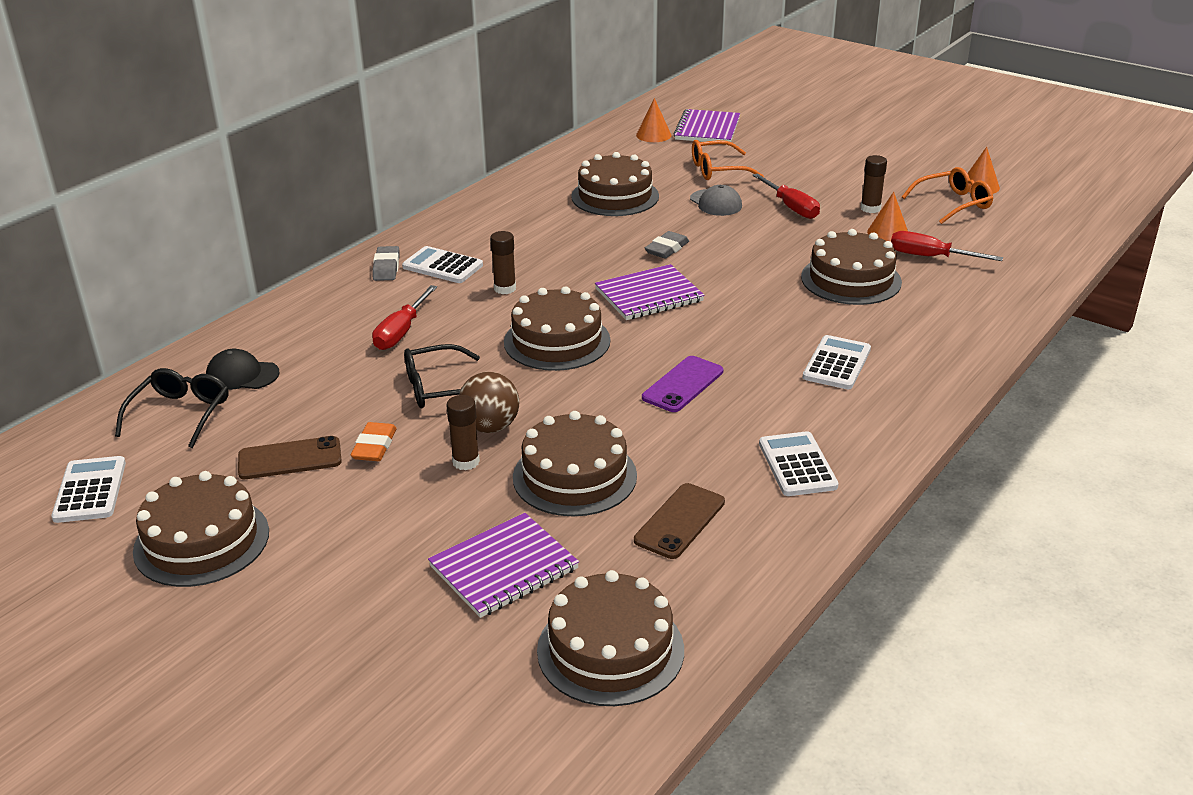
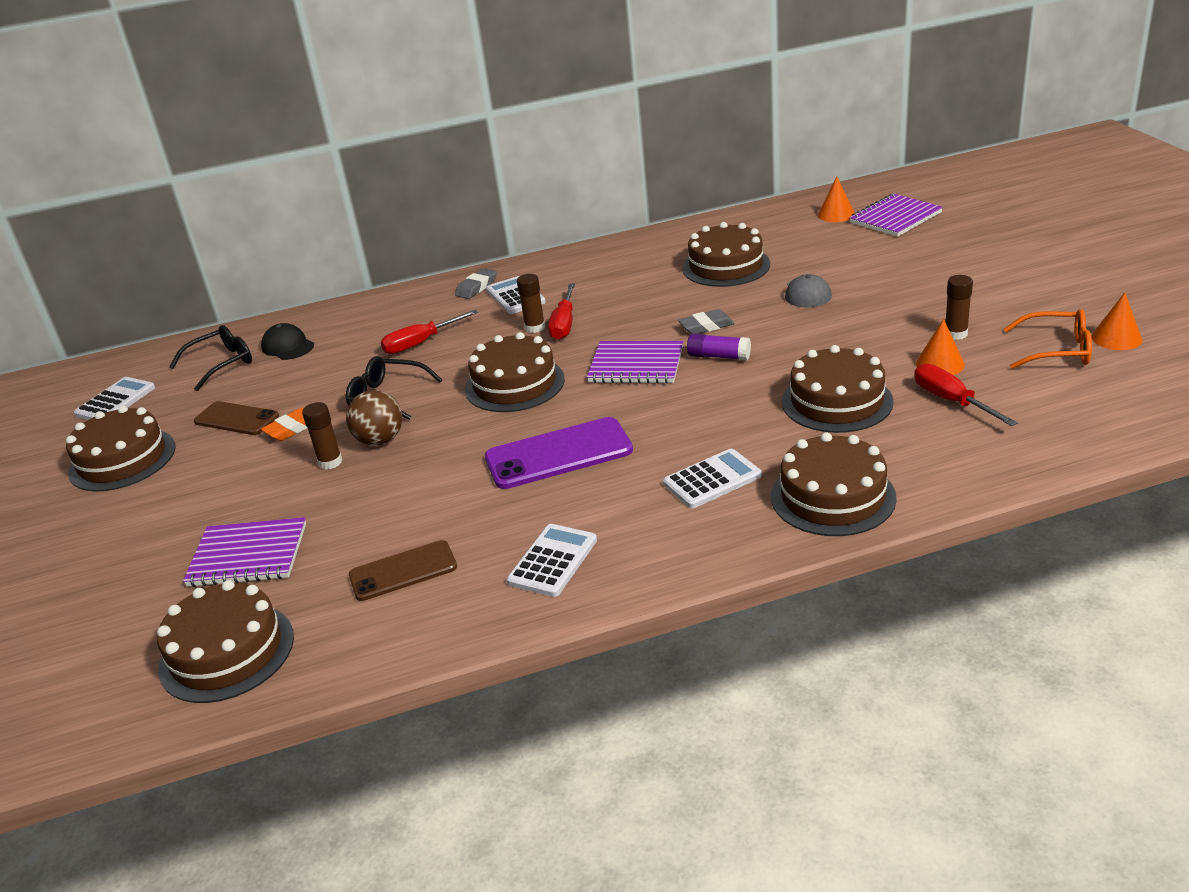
camera: 40 degrees right, 0 degrees up
(574, 476) = (382, 502): brown cake -> brown cake (832, 497)
(682, 384) = (558, 454): purple phone -> purple phone, size x1.53
(711, 270) = (719, 356): none -> purple glue stick
(717, 170) = (851, 260): orange glasses -> none
(791, 207) = (874, 314): red screwdriver -> red screwdriver (564, 324)

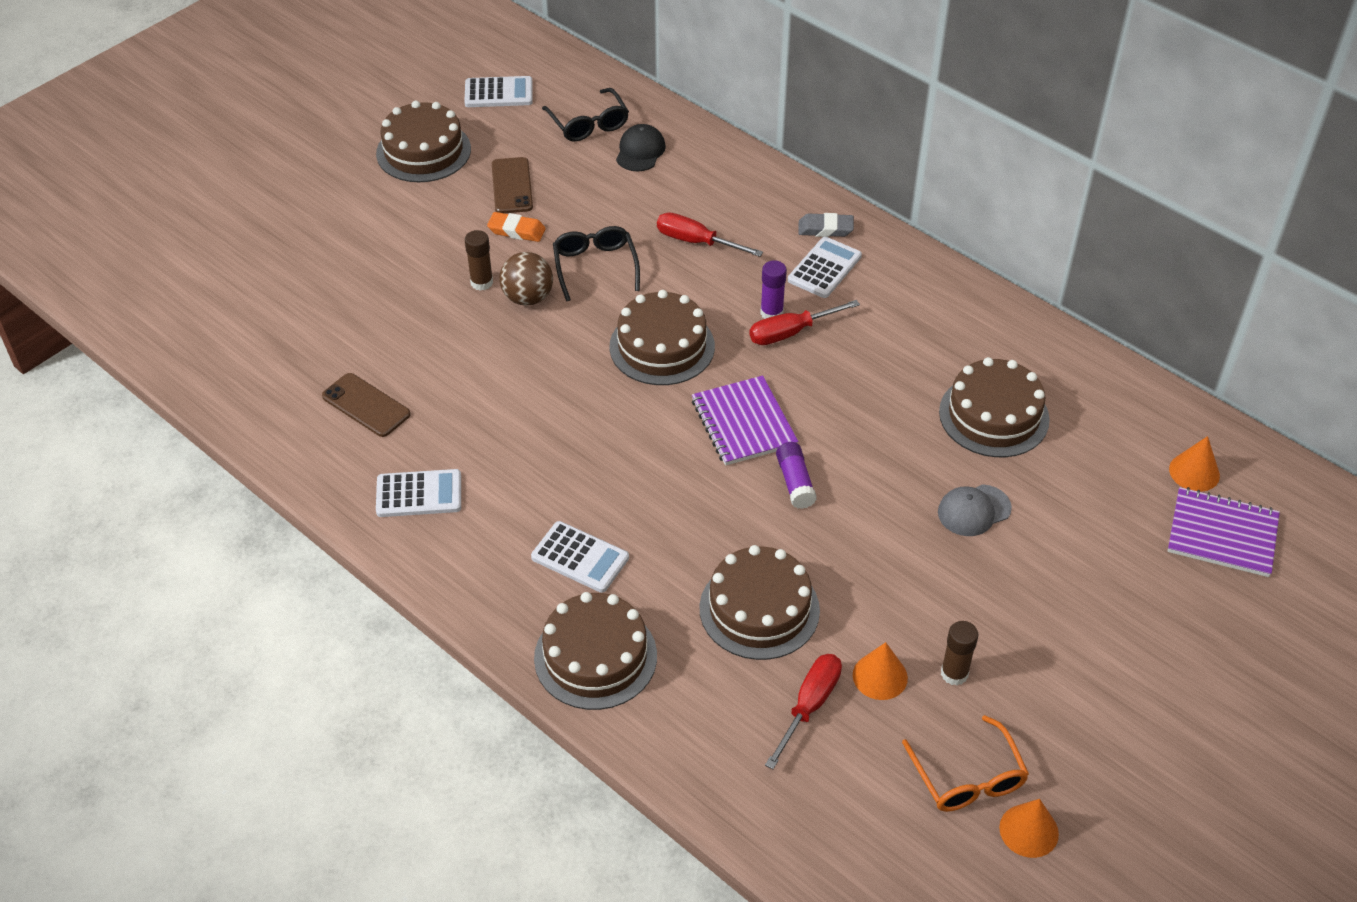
camera: 55 degrees right, 15 degrees up
(221, 364) = (588, 124): black glasses -> black glasses turned 45 degrees clockwise
(227, 652) = (239, 353): brown cake -> none
(248, 555) = (344, 301): purple notebook -> none
(535, 327) = (771, 313): brown glue stick -> purple glue stick
(558, 454) = (566, 430): purple phone -> none
(706, 326) = (850, 449): grey eraser -> none

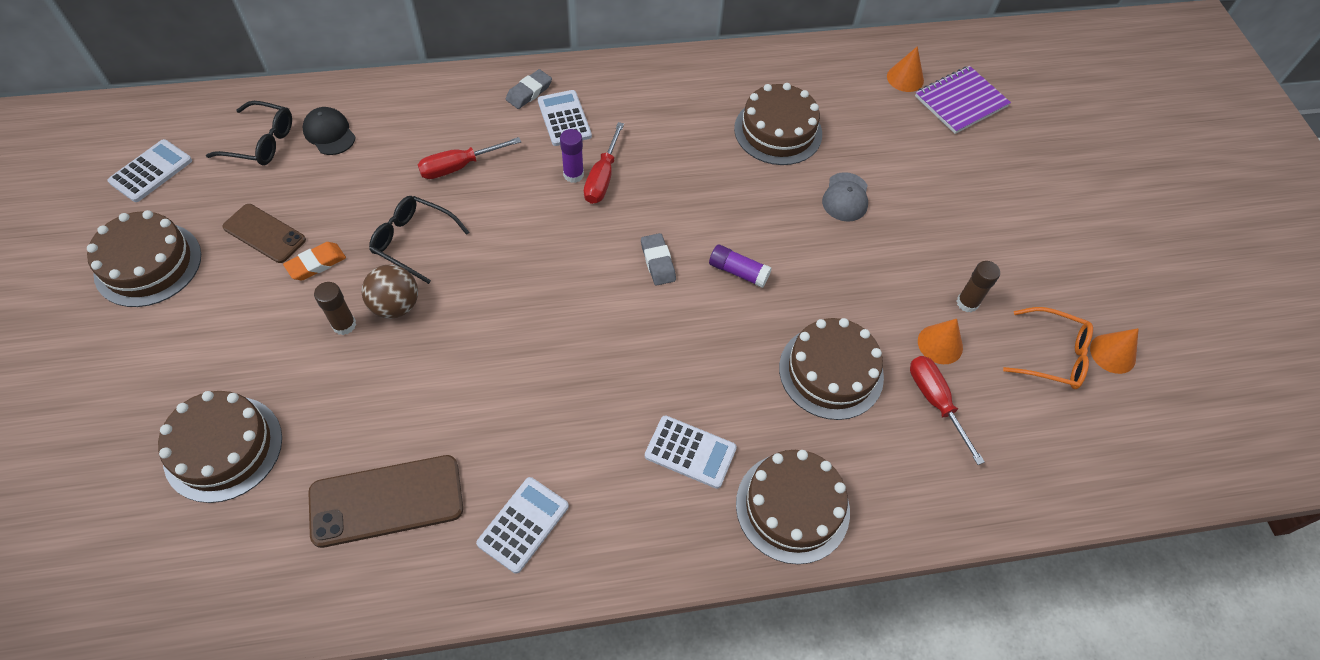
camera: 55 degrees left, 10 degrees up
(366, 405) = (386, 500): brown phone -> brown phone, size x1.53
(580, 557) = (690, 452): white calculator -> white calculator turned 45 degrees clockwise
(662, 346) = (537, 257): brown cake -> brown cake (223, 448)
(744, 423) = (658, 262): purple notebook -> grey eraser

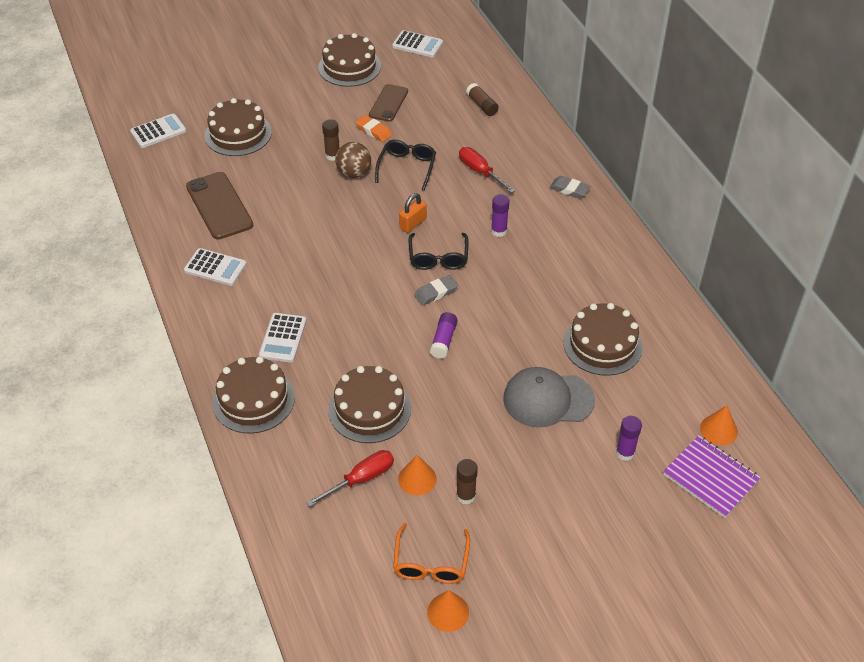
camera: 80 degrees right, 10 degrees down
(261, 142) = (460, 79): black glasses -> black glasses (438, 258)
(329, 133) = (482, 105): black cap -> brown glue stick
(526, 258) = (413, 223): none -> orange padlock
(564, 118) = (552, 214): white calculator -> white calculator (158, 131)
(602, 178) = (503, 247): red screwdriver -> none
(845, 197) = (548, 399): grey cap -> grey cap, size x1.68
(924, 154) = (625, 453): none -> purple glue stick

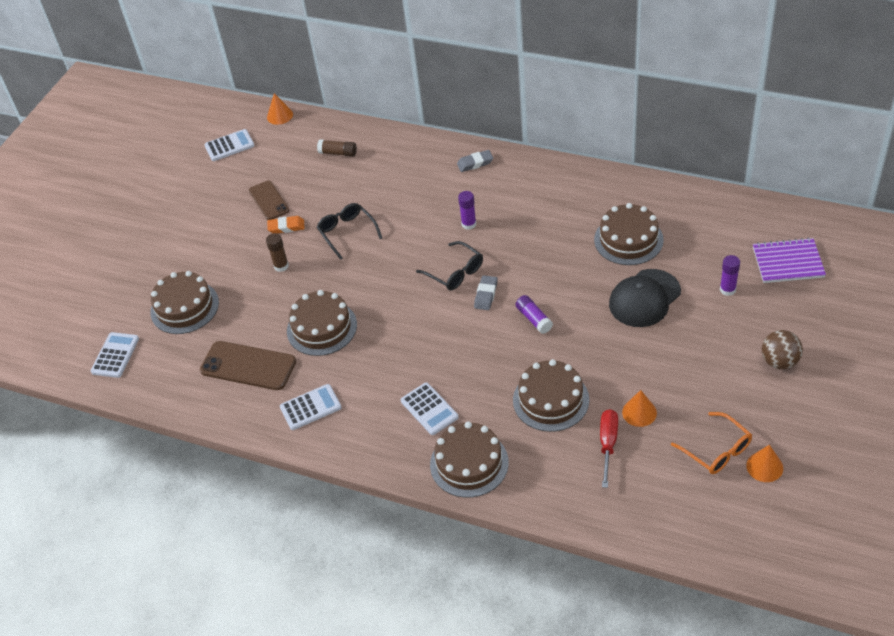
camera: 40 degrees left, 0 degrees up
(349, 67) = (200, 197): brown cake -> brown cake (322, 328)
(354, 173) = (315, 265): brown ball -> brown ball (779, 361)
(413, 223) = (406, 265): orange padlock -> none
(466, 496) = (680, 395): brown glue stick -> none
(480, 172) = (401, 197): red screwdriver -> none
(548, 399) = (644, 298): grey cap -> black cap
(718, 430) = (755, 232): orange cone -> orange cone (280, 115)

